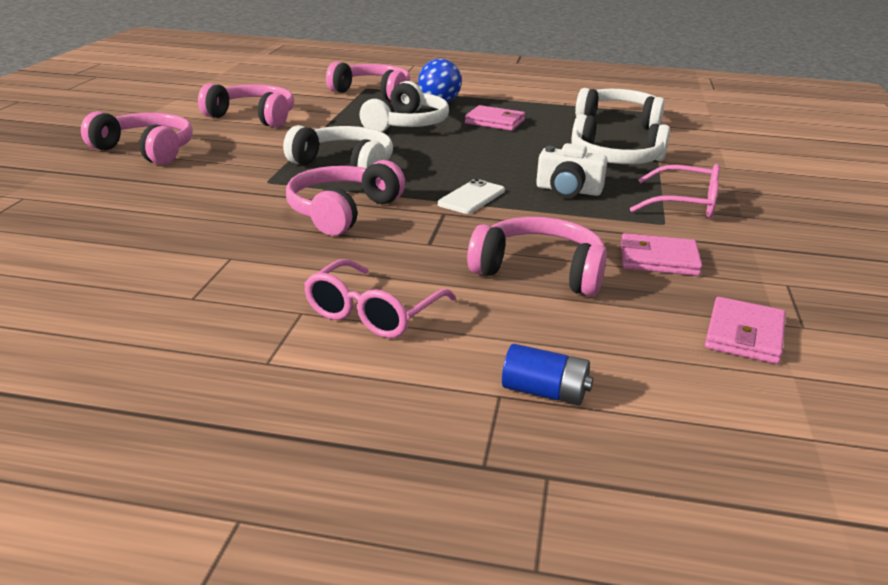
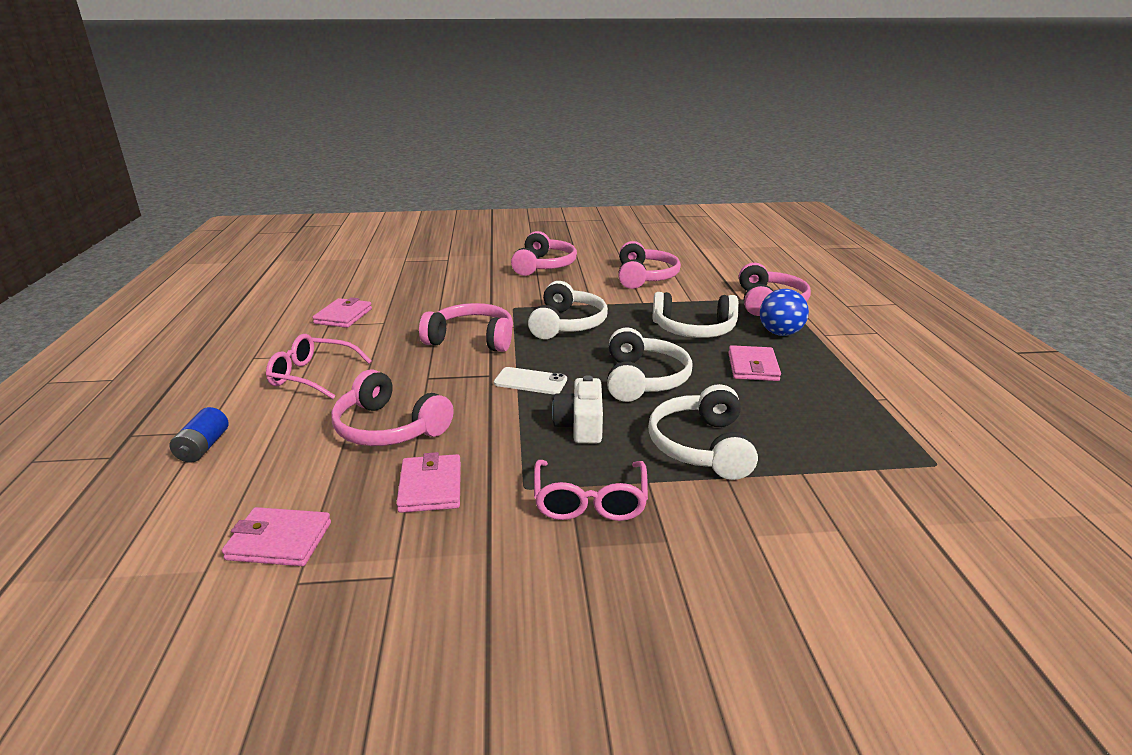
camera: 75 degrees right, 0 degrees up
(171, 285) = (343, 316): none -> pink wallet
(540, 271) = (389, 428): pink headphones -> pink headphones turned 120 degrees clockwise
(619, 120) = (863, 441): white headphones -> white headphones (643, 379)

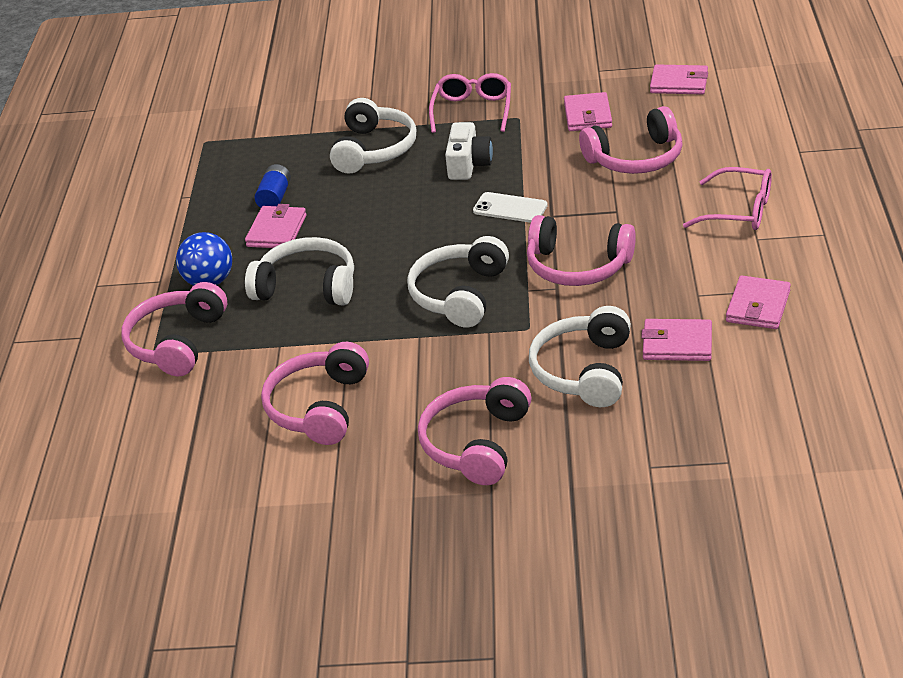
camera: 170 degrees left, 10 degrees up
(203, 447) = (787, 138): blue battery -> blue battery (275, 197)
(389, 428) = (636, 158): pink headphones -> pink headphones turned 120 degrees clockwise
(411, 300) = (677, 344): none -> pink wallet
(643, 379) = (396, 213): white headphones -> white headphones (584, 371)

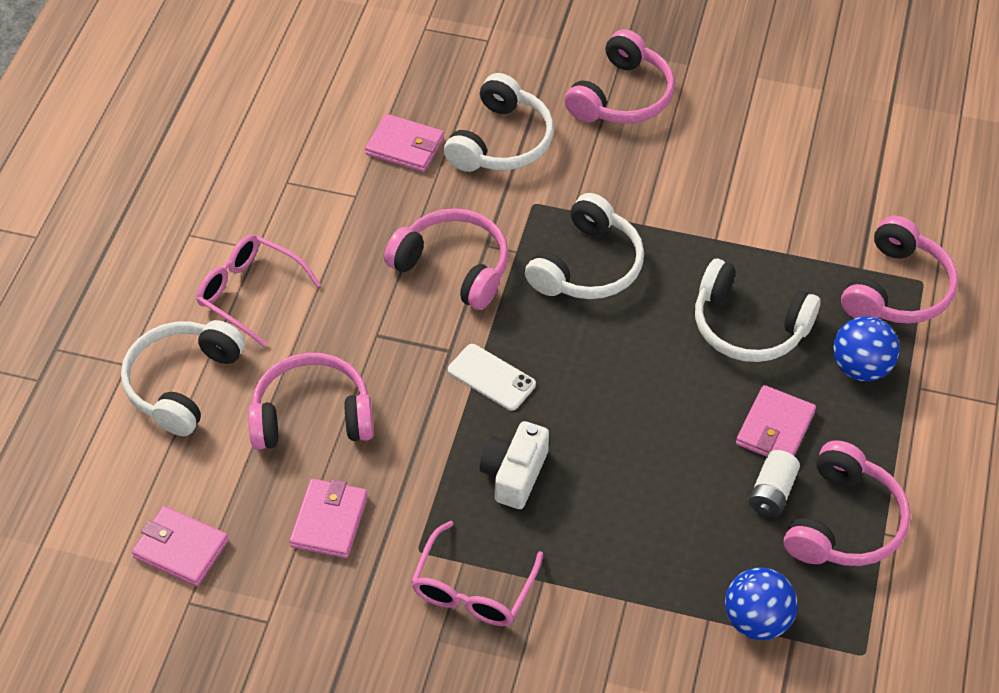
camera: 170 degrees left, 15 degrees up
(275, 197) = (771, 492): blue battery -> white battery
(277, 139) = (756, 620): none -> blue ball
(319, 407) = (756, 170): pink headphones -> pink headphones (844, 522)
(374, 149) = (627, 548): white headphones -> white headphones (183, 383)
(758, 306) = (309, 166): pink wallet -> none

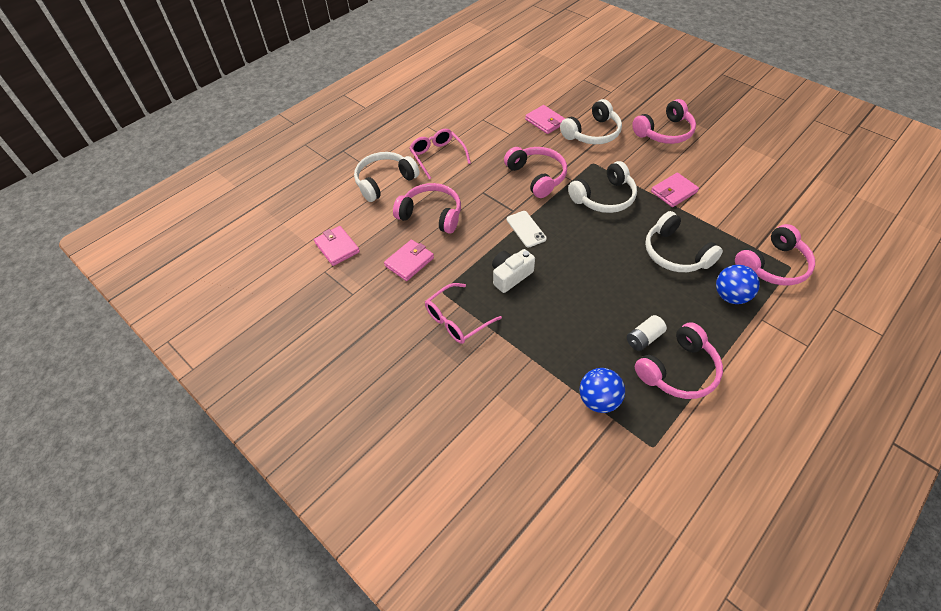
camera: 30 degrees right, 0 degrees up
(775, 428) = (663, 307): pink wallet -> pink wallet (673, 192)

